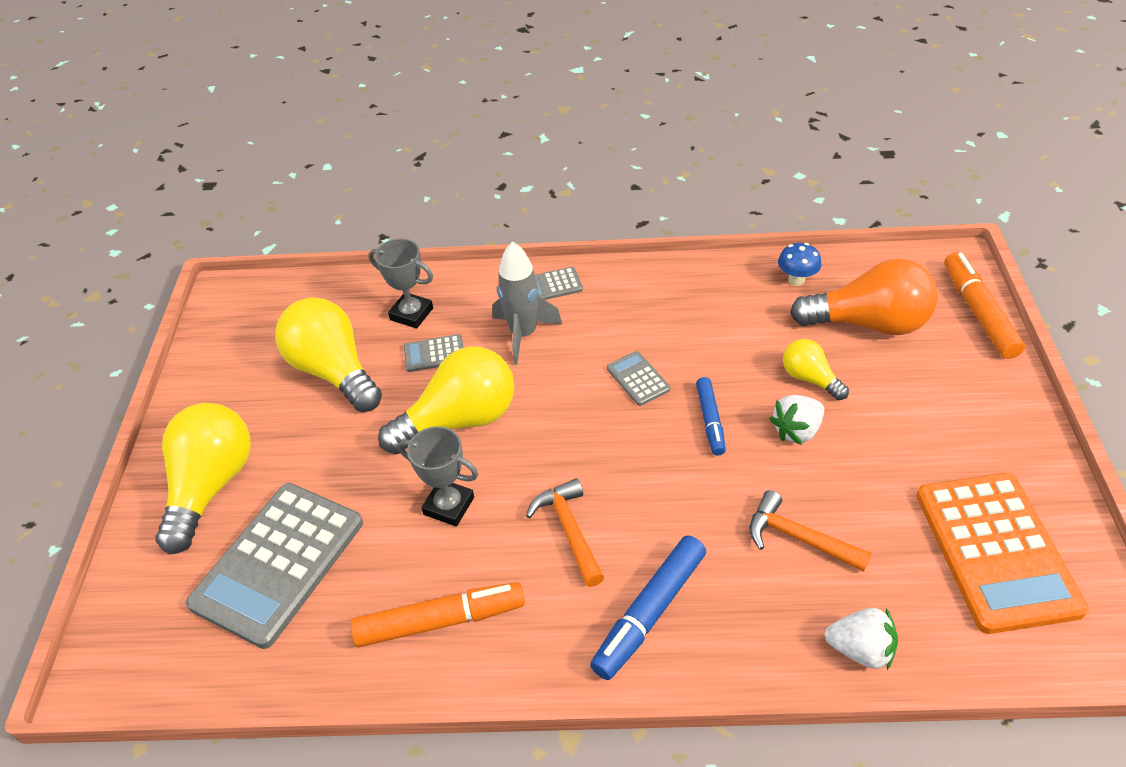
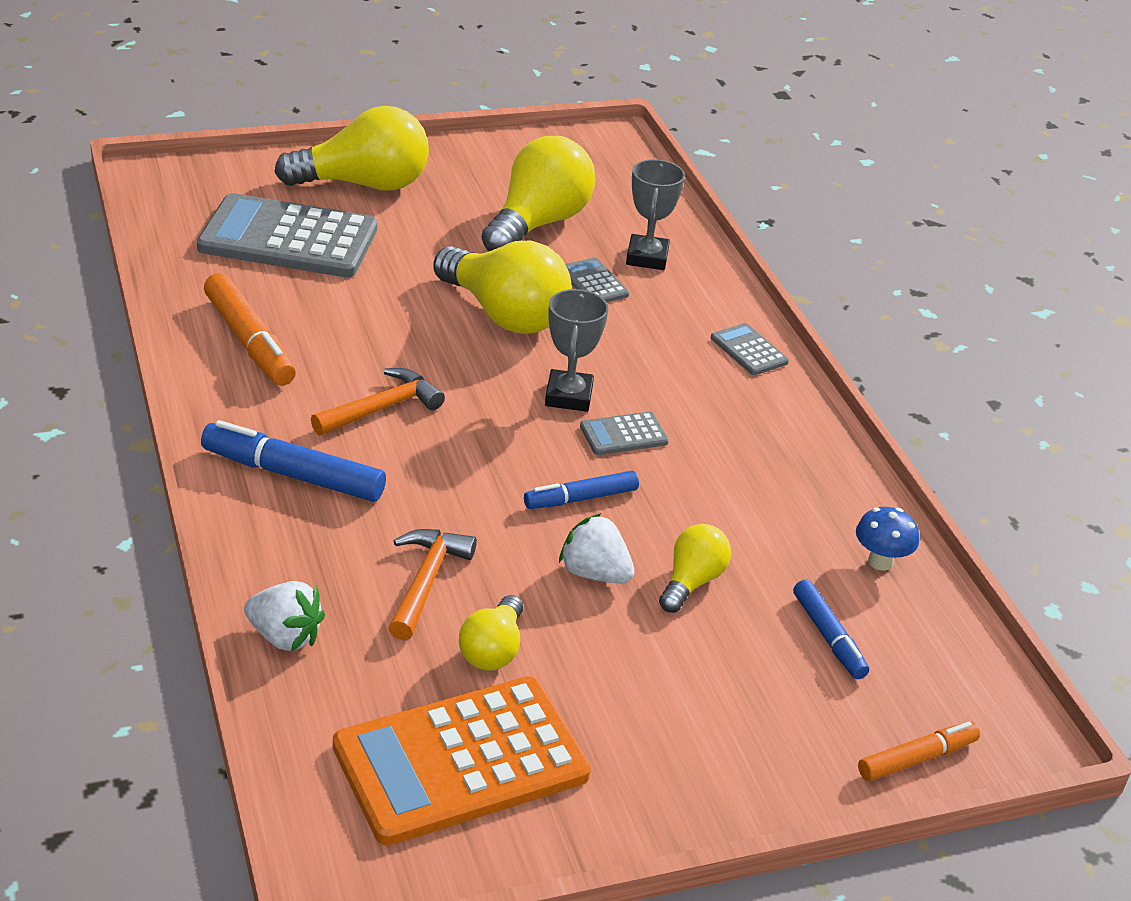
camera: 65 degrees right, 10 degrees down
(449, 506) = (387, 325): grey trophy -> grey trophy (569, 396)
(523, 334) = (654, 340): grey rocket -> none
(638, 379) = (623, 434): grey calculator -> grey calculator turned 150 degrees counterclockwise
(860, 649) = (284, 637): white strawberry -> white strawberry turned 60 degrees counterclockwise
(868, 323) = (828, 637): orange light bulb -> blue marker
(878, 509) = (493, 650): none -> yellow light bulb
(978, 312) = (917, 759): orange marker -> orange marker, size x0.62

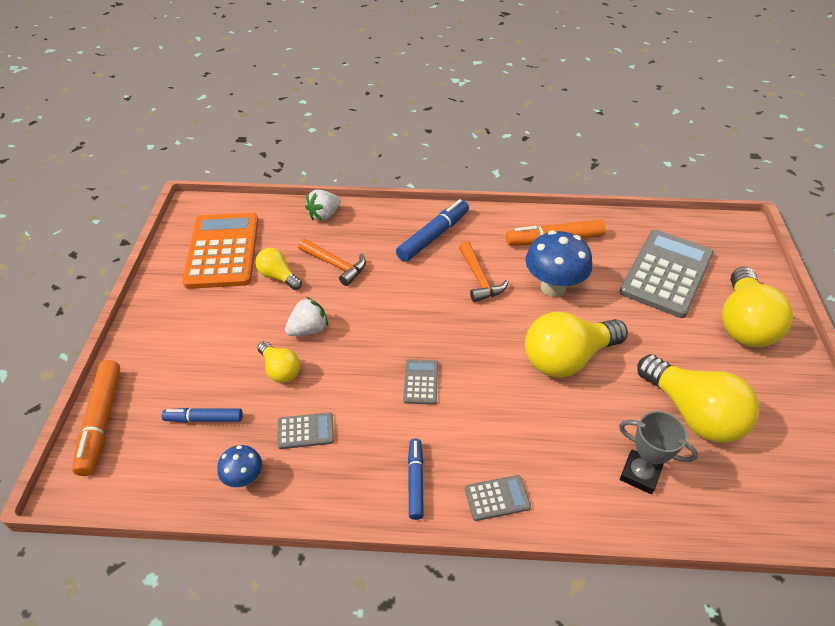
camera: 115 degrees right, 10 degrees up
(367, 335) = (553, 287): none -> blue mushroom
(569, 396) = (468, 366): grey trophy -> none
(581, 498) = (370, 342): blue marker -> blue marker (415, 481)
(593, 282) = (604, 423): grey calculator -> grey calculator (305, 431)
(917, 759) = (101, 421): orange marker -> orange marker, size x1.61

